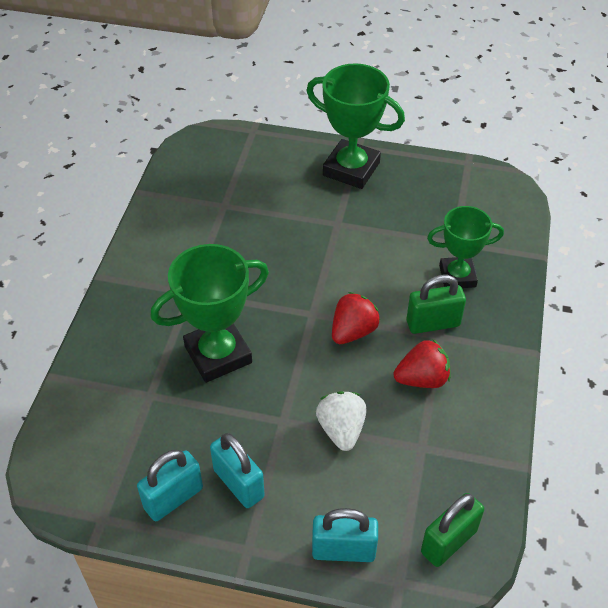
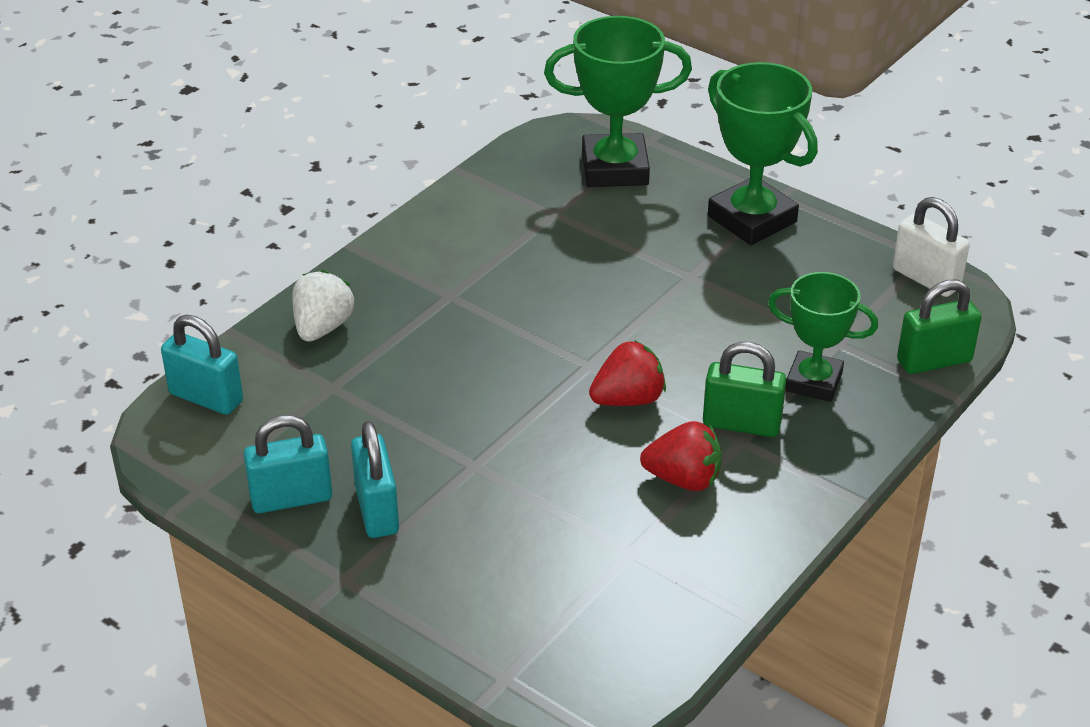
camera: 25 degrees right, 10 degrees down
(218, 354) = (440, 370): green trophy -> green trophy (615, 168)
(341, 429) = (540, 498): white strawberry -> white strawberry (322, 327)
(343, 550) = (457, 621): turquoise padlock -> turquoise padlock (206, 397)
(448, 541) = (595, 660): green padlock -> green padlock (934, 361)
(478, 178) = (926, 279): none -> white padlock

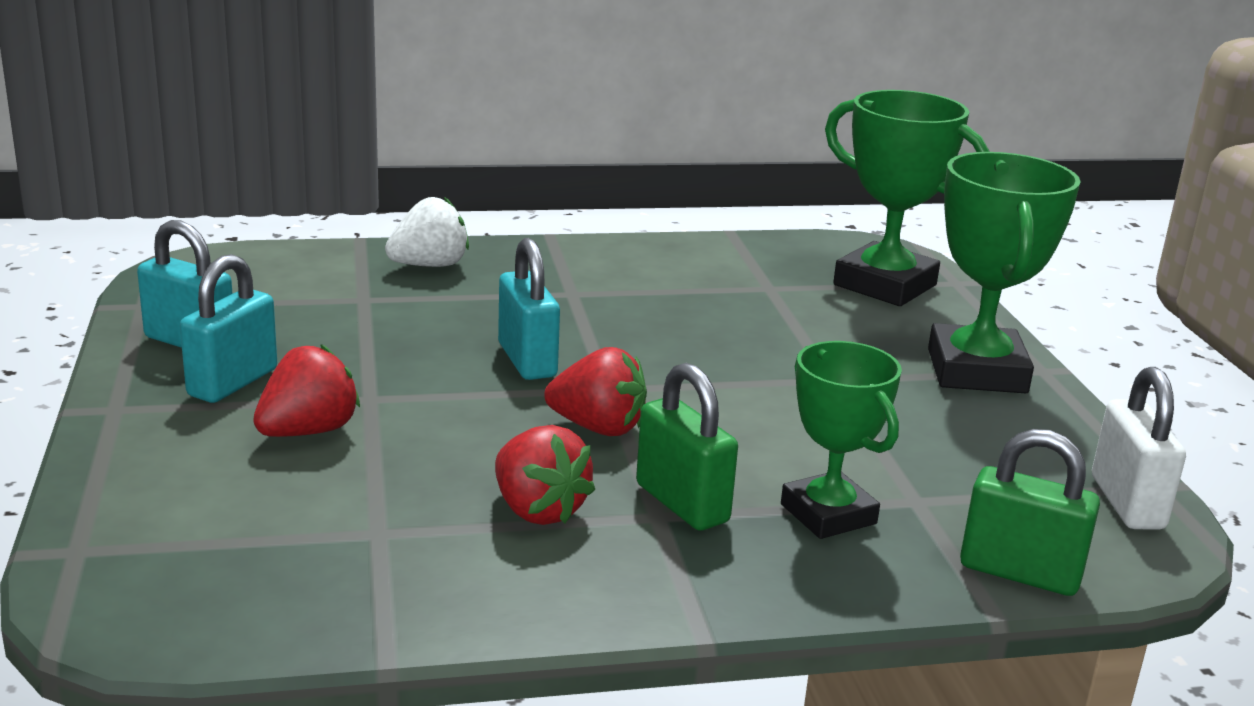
camera: 40 degrees right, 15 degrees down
(206, 397) = (262, 262): turquoise padlock -> turquoise padlock (527, 360)
(483, 514) = (308, 431): none -> red strawberry

